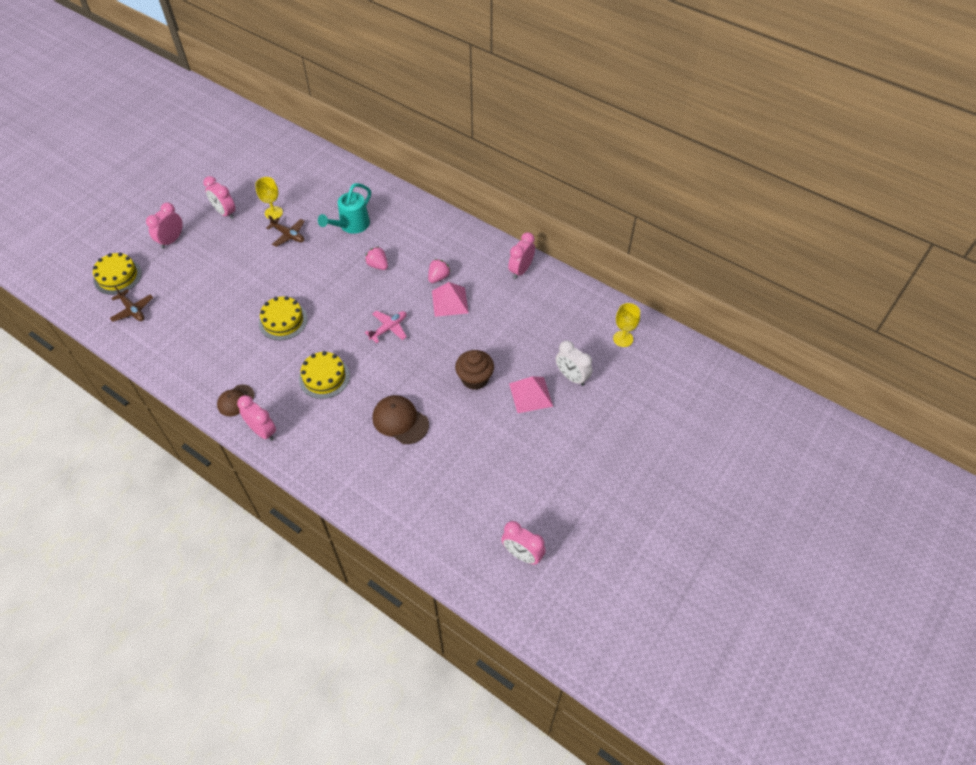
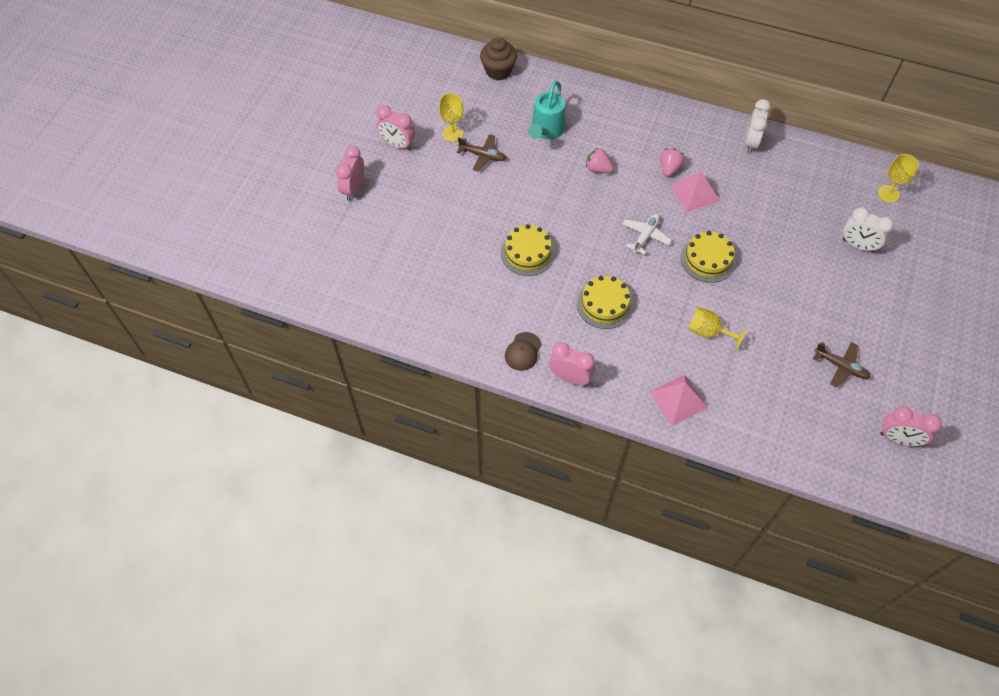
camera: 15 degrees left, 5 degrees up
(117, 276) = (314, 243): yellow cake -> yellow cake (708, 259)
(132, 310) = (353, 278): brown plane -> brown plane (841, 367)
(389, 328) = (645, 236): pink plane -> white plane
(400, 421) = (708, 332): brown cap -> yellow goblet
(475, 379) = (761, 269): brown cupcake -> brown cupcake (498, 71)
(521, 270) = (751, 143): pink clock -> white clock
(531, 395) = (826, 273): pink pyramid -> pink pyramid (678, 399)

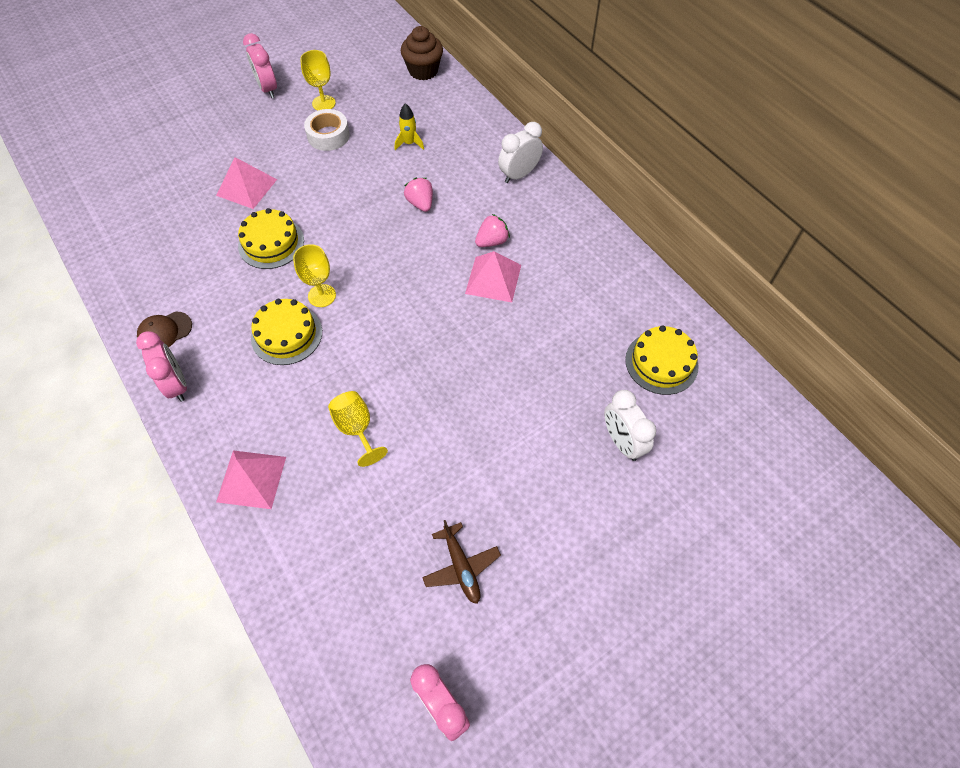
camera: 35 degrees right, 0 degrees up
(354, 189) = (191, 106): pink clock -> none
(466, 225) = (246, 187): none -> pink pyramid
(483, 156) = (328, 135): brown plane -> white tape
(546, 131) = (409, 143): turquoise watering can -> yellow rocket
(645, 236) = (398, 292): white plane -> none
(708, 259) = (436, 354): yellow cake -> yellow cake (661, 363)
(751, 143) = (607, 263): white clock -> white clock (519, 175)
(888, 194) = (719, 407): yellow goblet -> yellow goblet (322, 295)

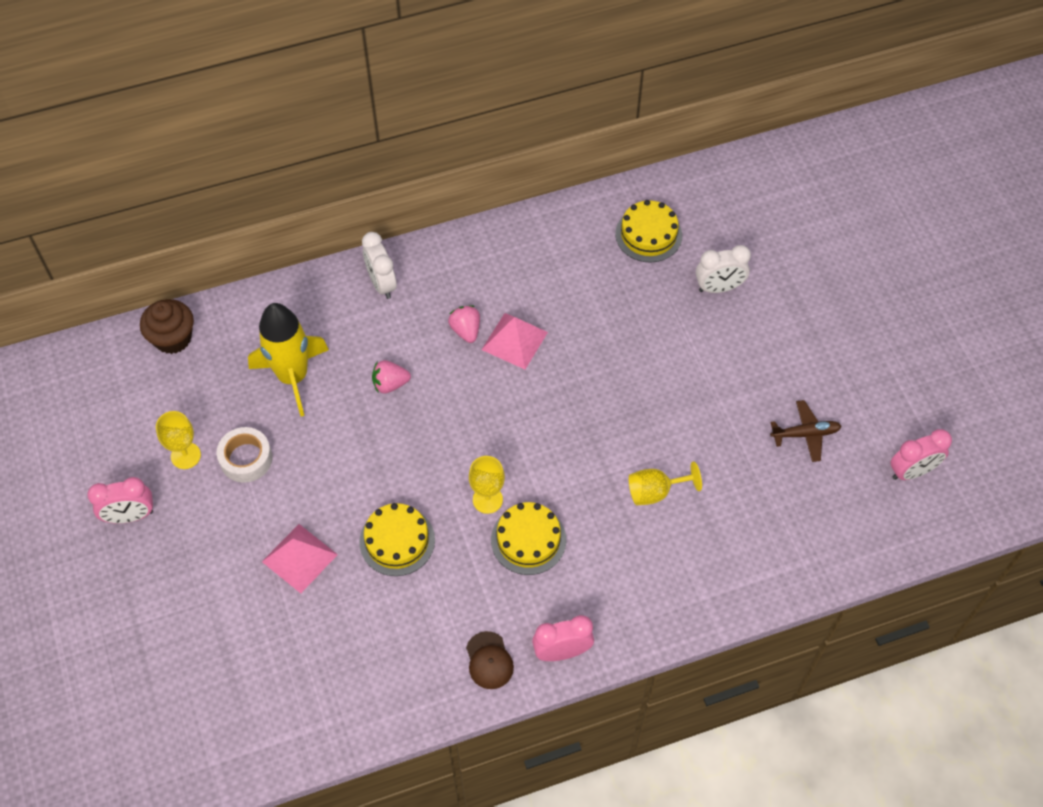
camera: 75 degrees left, 0 degrees up
(251, 479) = (687, 589): pink pyramid -> none
(409, 143) = (293, 377): yellow rocket -> yellow rocket, size x2.32

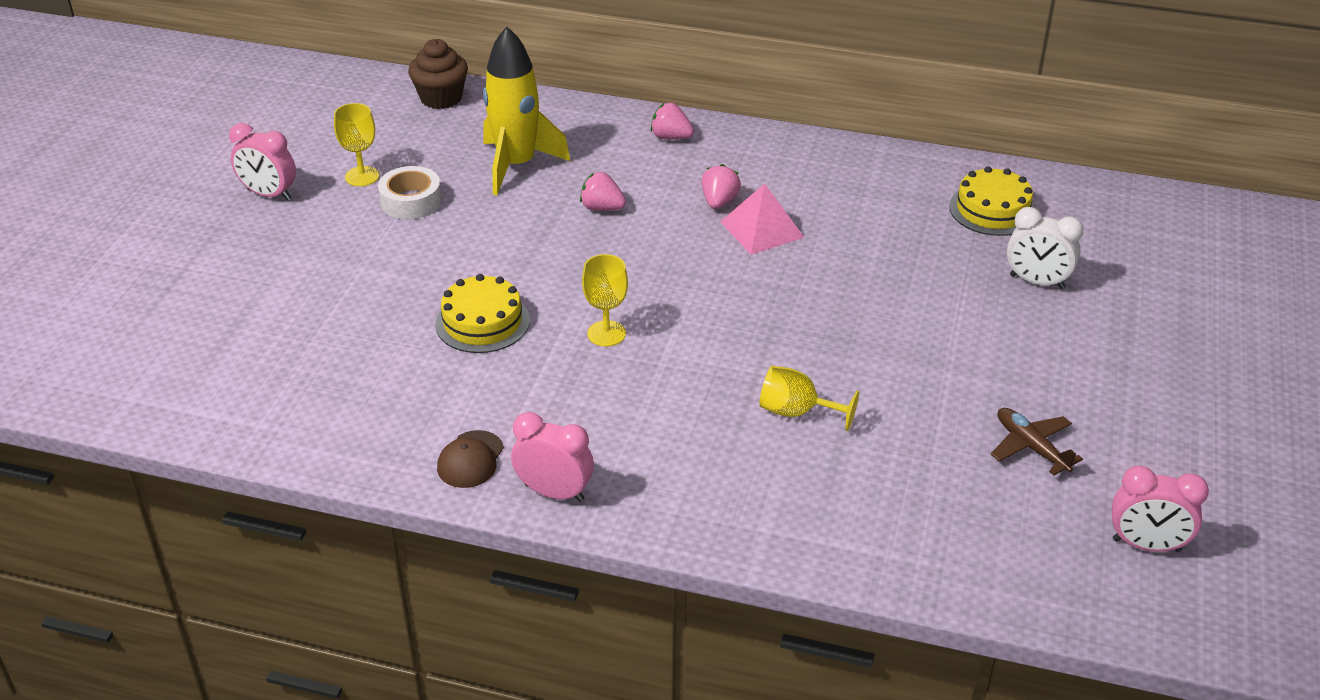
camera: 35 degrees right, 20 degrees down
(299, 558) = (378, 291): pink pyramid -> none
(382, 283) = (671, 137): white clock -> pink strawberry
(528, 539) = (615, 384): yellow cake -> none
(805, 434) = (1031, 447): brown plane -> brown plane turned 150 degrees counterclockwise

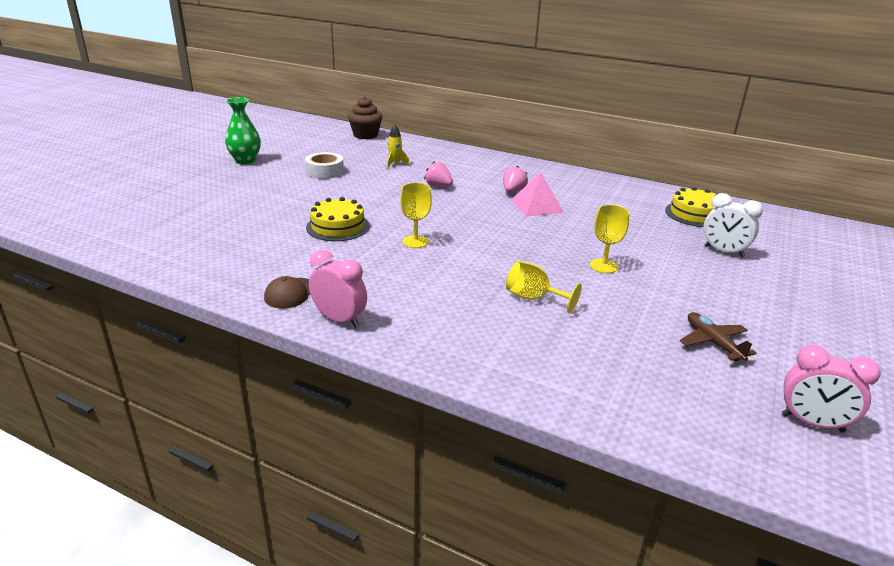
camera: 10 degrees right, 10 degrees down
(269, 194) = (245, 160): pink clock -> green vase
(362, 176) = (302, 159): yellow goblet -> yellow goblet (603, 266)
(516, 165) = (395, 164): yellow rocket -> yellow rocket, size x0.43
(671, 137) = (492, 162): pink strawberry -> none

